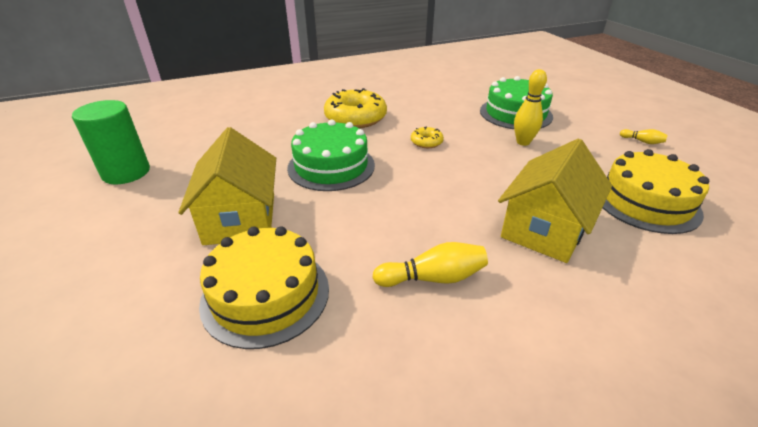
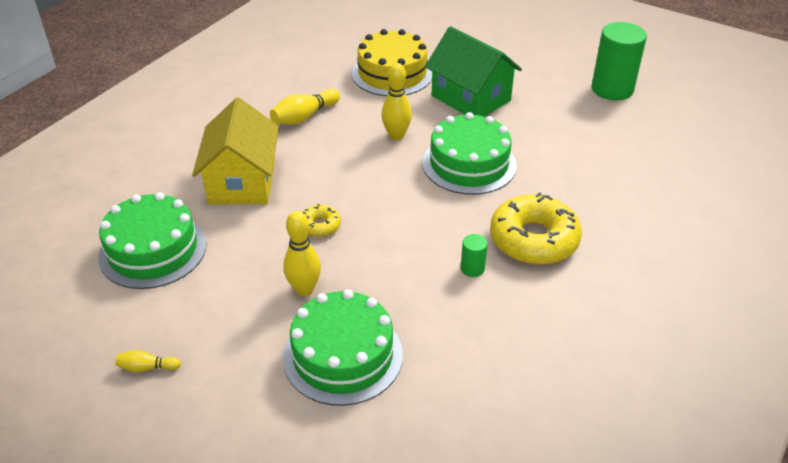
camera: 145 degrees right, 5 degrees up
(240, 218) = (471, 98): yellow house -> green house
(358, 211) = (396, 136): none -> yellow bowling pin
(408, 119) = (472, 268): none -> green cylinder
(426, 142) = (413, 236): yellow donut -> yellow donut (320, 226)
(646, 202) = (153, 250): yellow cake -> green cake

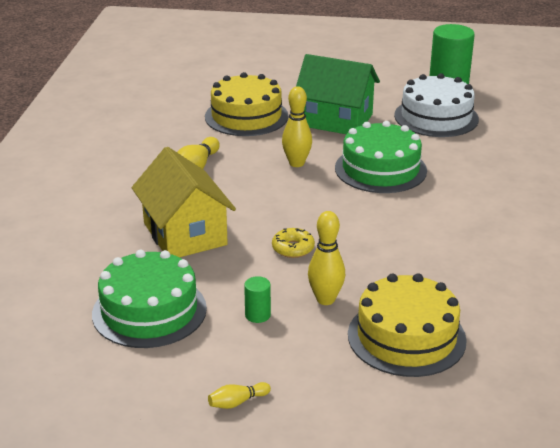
camera: 25 degrees left, 10 degrees down
(343, 355) = (406, 337): green cake -> yellow cake
(472, 268) = (454, 243): green cylinder -> green cylinder (257, 315)
(533, 239) = (484, 210): yellow donut -> none
(572, 120) = (436, 117): none -> white cake

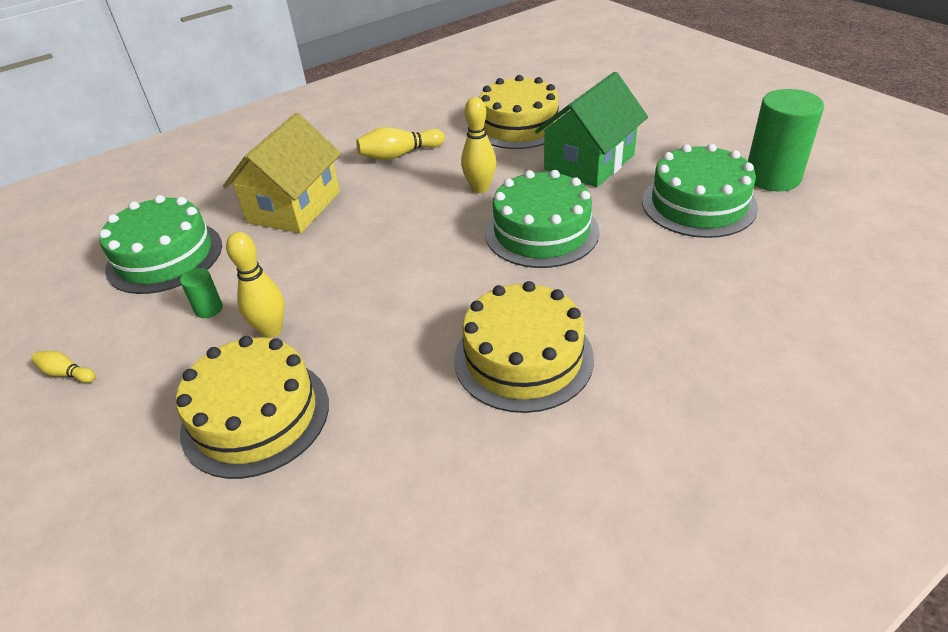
camera: 50 degrees right, 10 degrees up
(293, 248) = (336, 266): yellow donut -> none
(336, 120) = (589, 162): green house -> green house turned 60 degrees clockwise
(436, 117) = (698, 204): white cake -> green cake
(485, 230) = (523, 358): none -> yellow cake

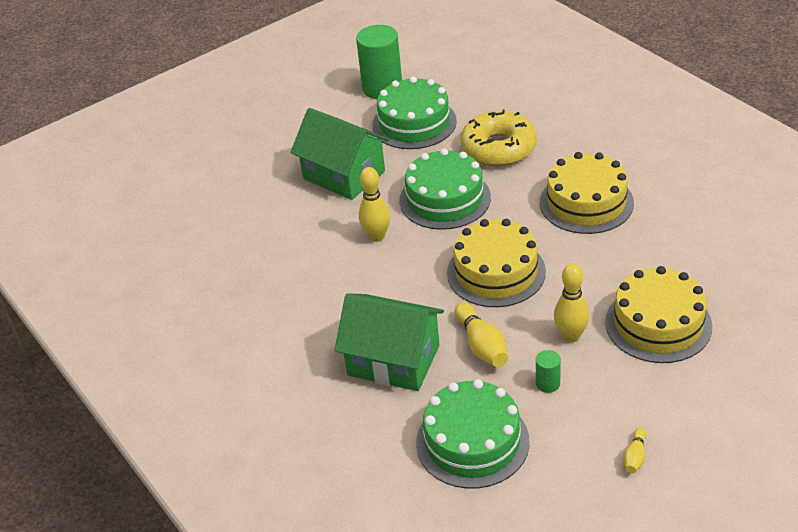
camera: 90 degrees left, 0 degrees up
(294, 207) = (393, 360): yellow house -> green house
(399, 155) = (306, 297): yellow bowling pin -> yellow bowling pin (482, 345)
(518, 125) = (266, 219): yellow cake -> yellow cake (496, 272)
(650, 275) = (498, 148): none -> yellow donut

